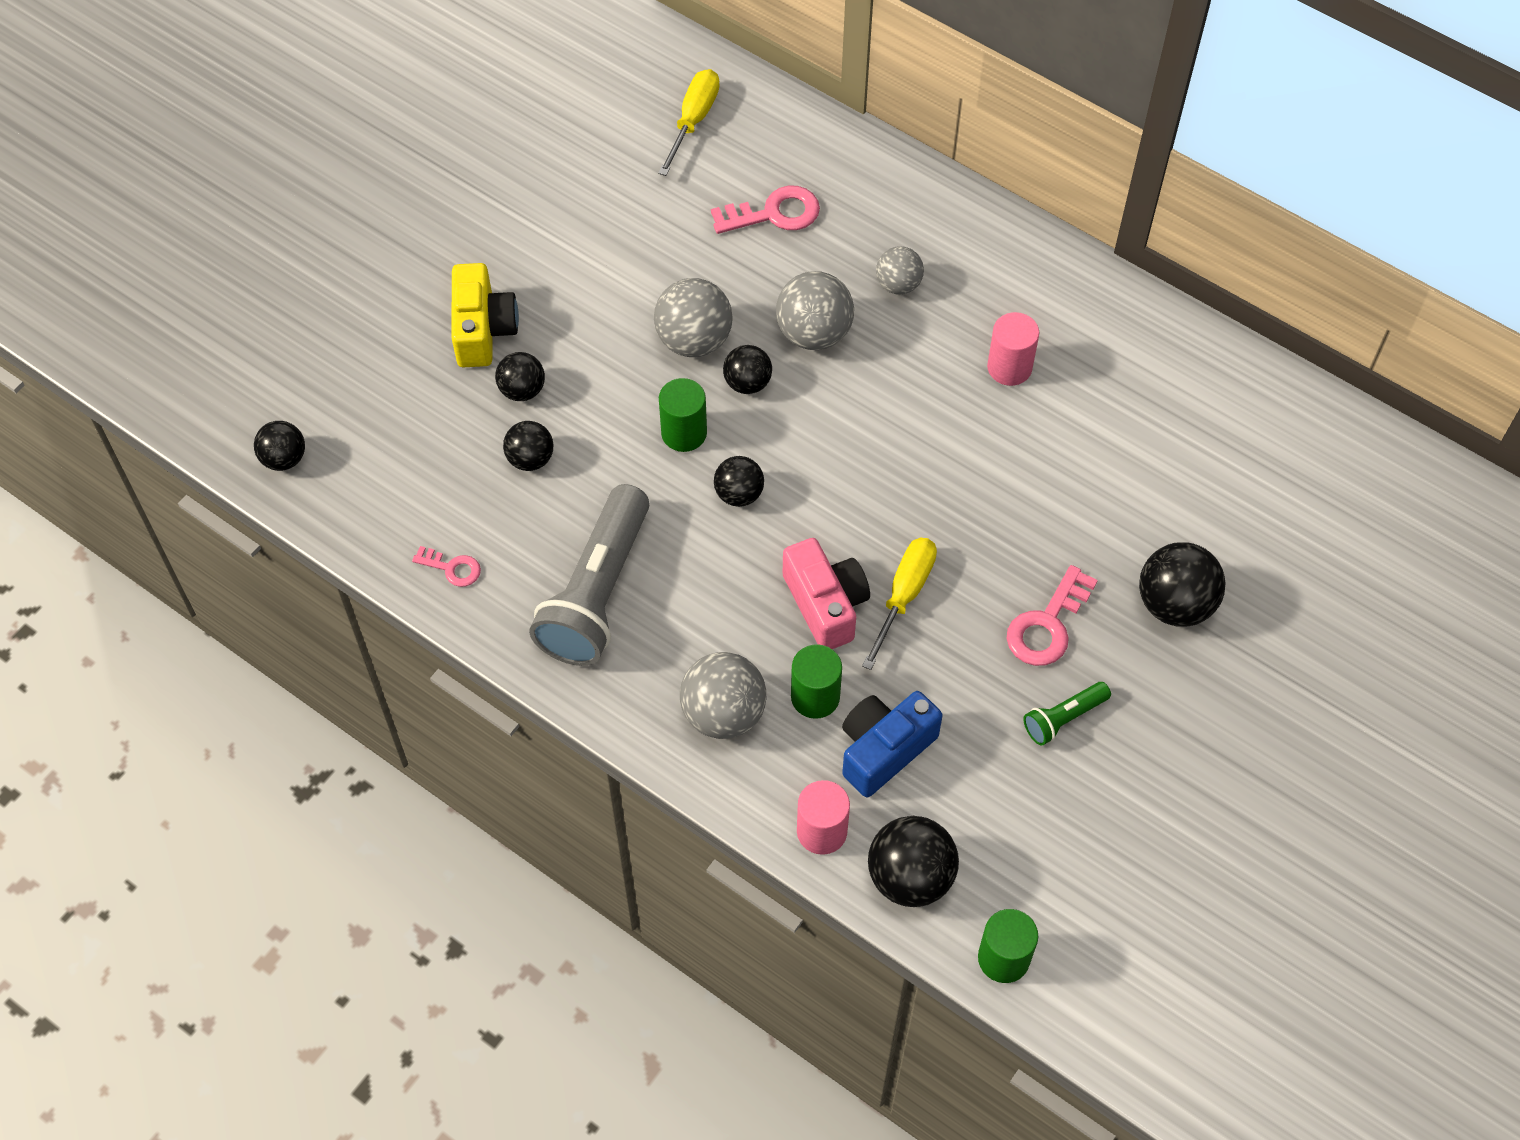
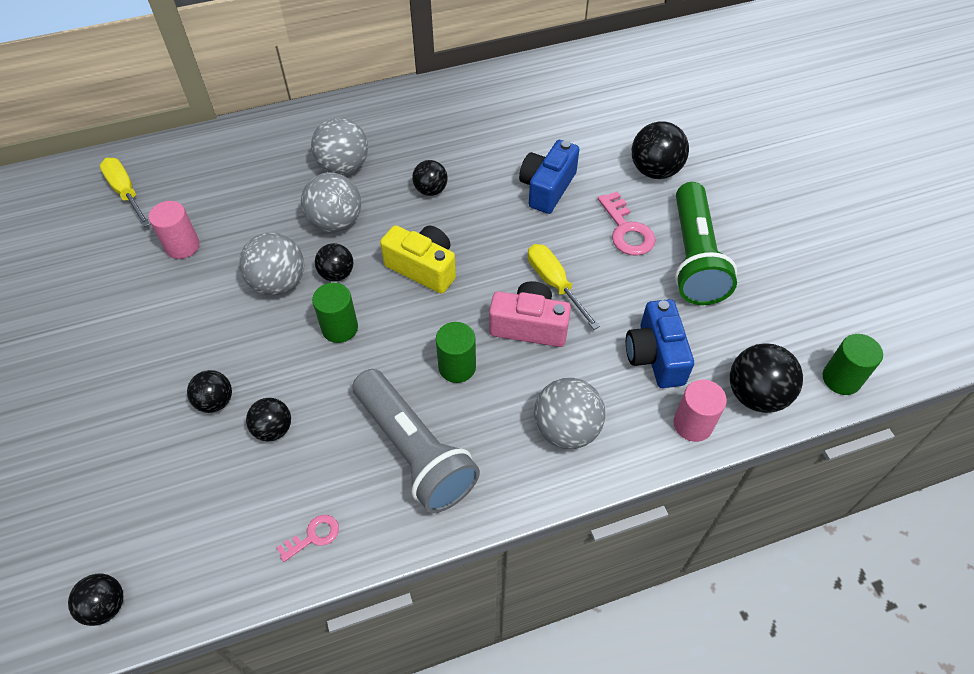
camera: 55 degrees left, 5 degrees down
(483, 330) = (144, 397): yellow camera -> yellow camera (423, 268)
(739, 494) = (411, 325): black ball -> black ball (431, 190)
(774, 213) = (234, 193): pink key -> none
(815, 697) = (591, 370): green cylinder -> green cylinder (457, 367)
(898, 284) = (344, 167): grey ball -> grey ball, size x1.61
(1009, 367) = (446, 152): pink cylinder -> pink cylinder (182, 246)
(1043, 505) = (547, 188): none -> blue camera
(1063, 718) = (693, 258): green flashlight -> green flashlight, size x2.15

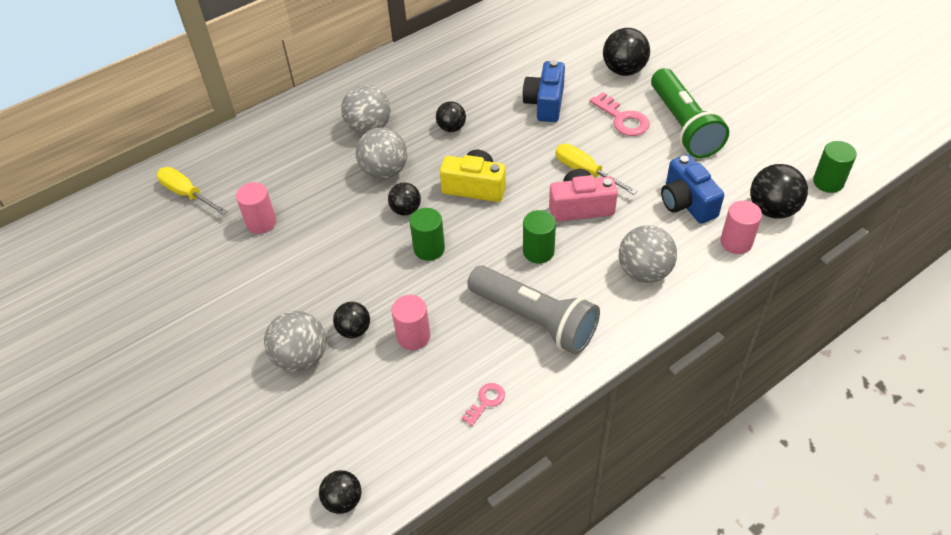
camera: 15 degrees left, 5 degrees down
(273, 429) = (413, 336): black ball -> pink cylinder
(278, 283) = (360, 229): grey ball -> grey ball (301, 357)

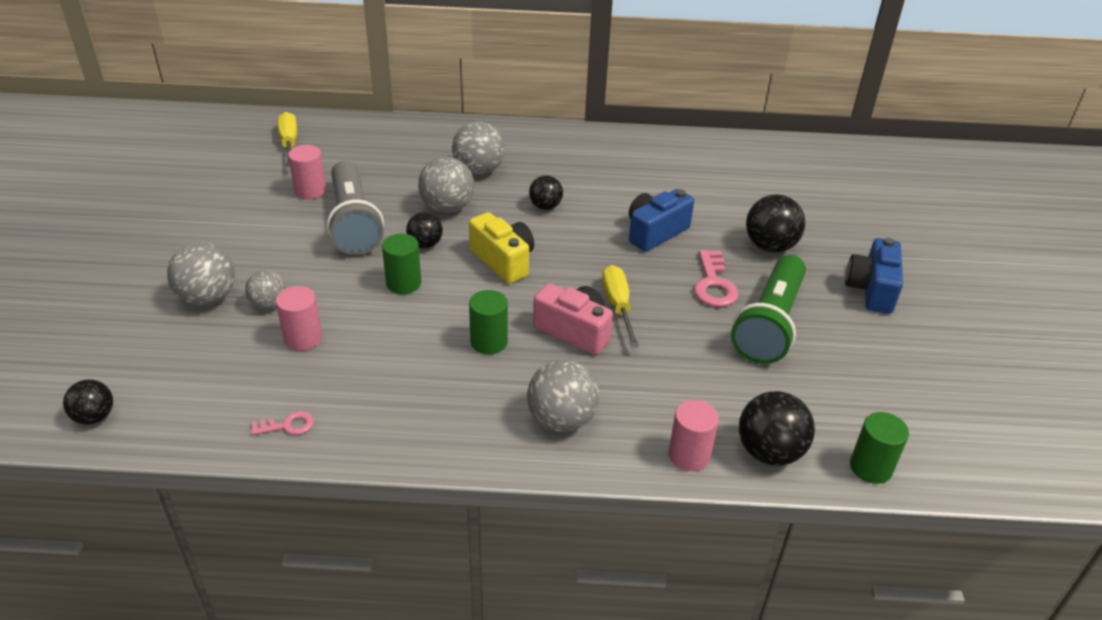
camera: 35 degrees right, 10 degrees down
(354, 330) = (269, 304): black ball -> grey ball
(534, 320) = (412, 392): grey flashlight -> grey flashlight (353, 222)
(686, 203) = (683, 390): blue camera -> blue camera (871, 289)

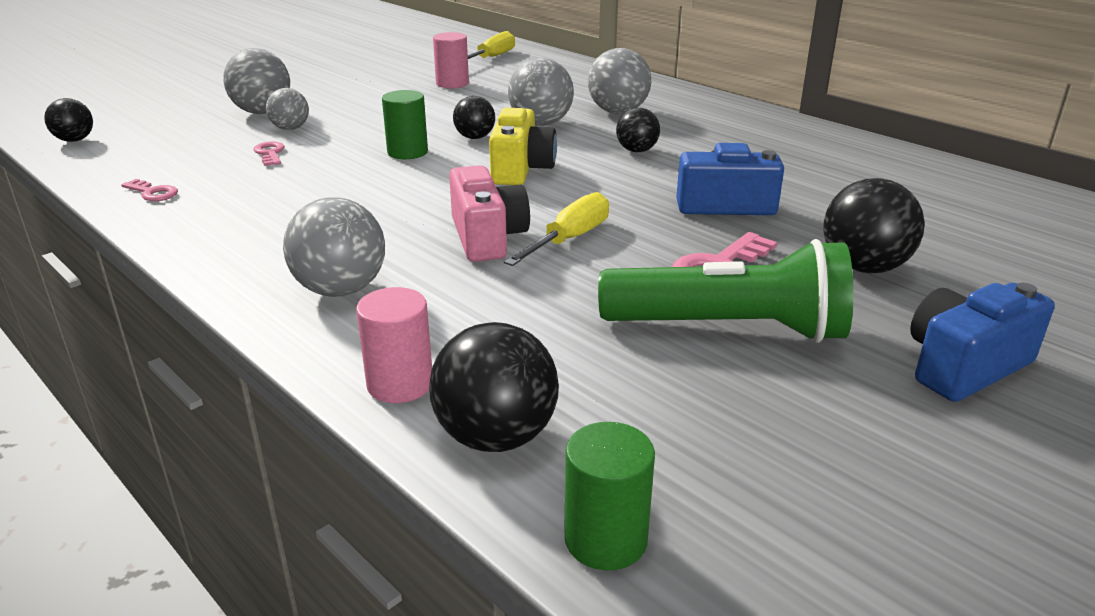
camera: 45 degrees right, 10 degrees down
(303, 338) = (270, 153): pink cylinder -> pink key
(353, 222) = (446, 108): grey flashlight -> none
(489, 342) = (396, 212): green cylinder -> none
(769, 324) = (729, 329): green flashlight -> green flashlight turned 150 degrees counterclockwise

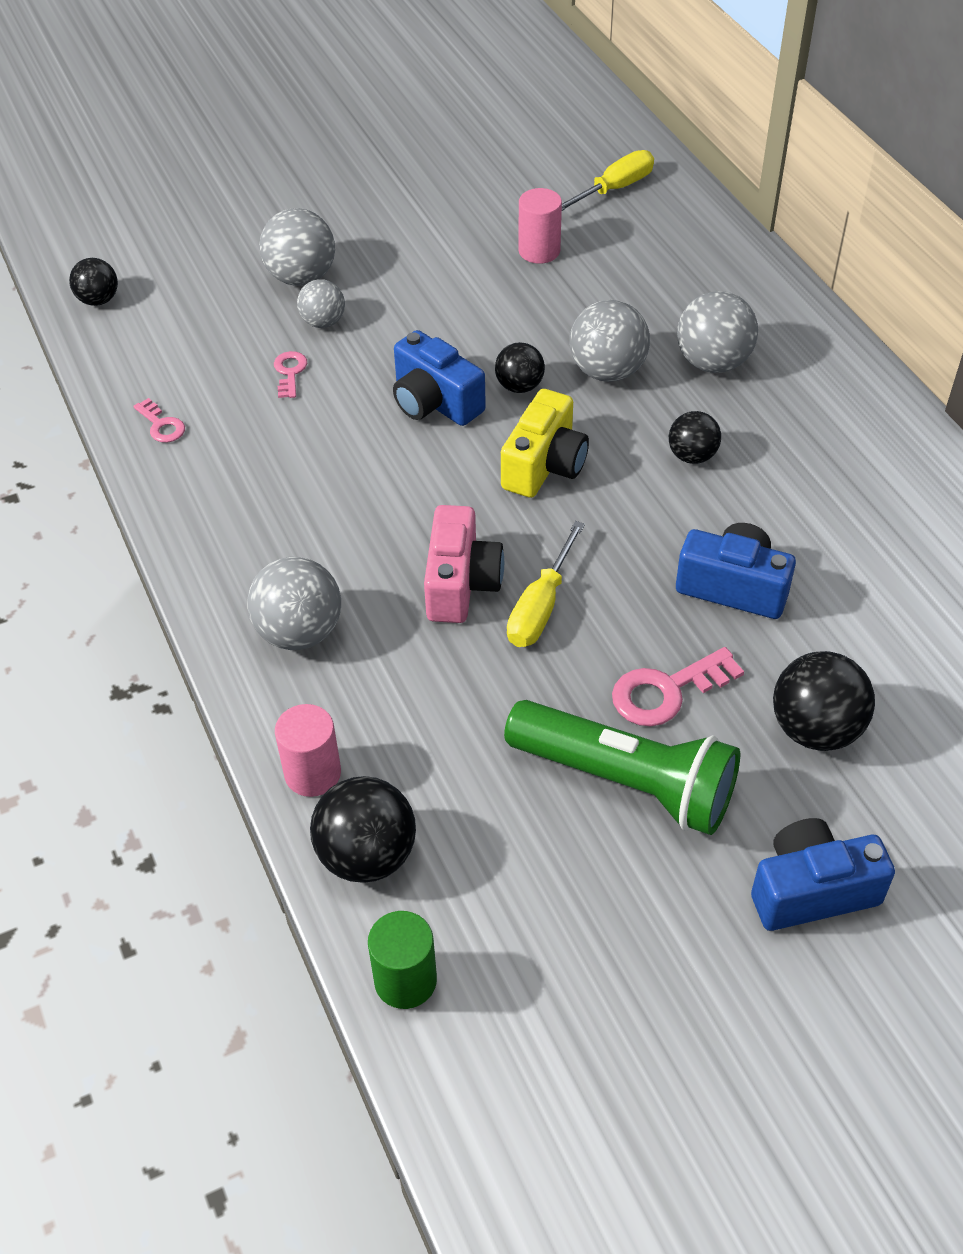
camera: 20 degrees right, 20 degrees up
(407, 152) = (435, 402): green cylinder -> blue camera
(569, 239) = (541, 607): yellow screwdriver -> yellow screwdriver turned 150 degrees clockwise

